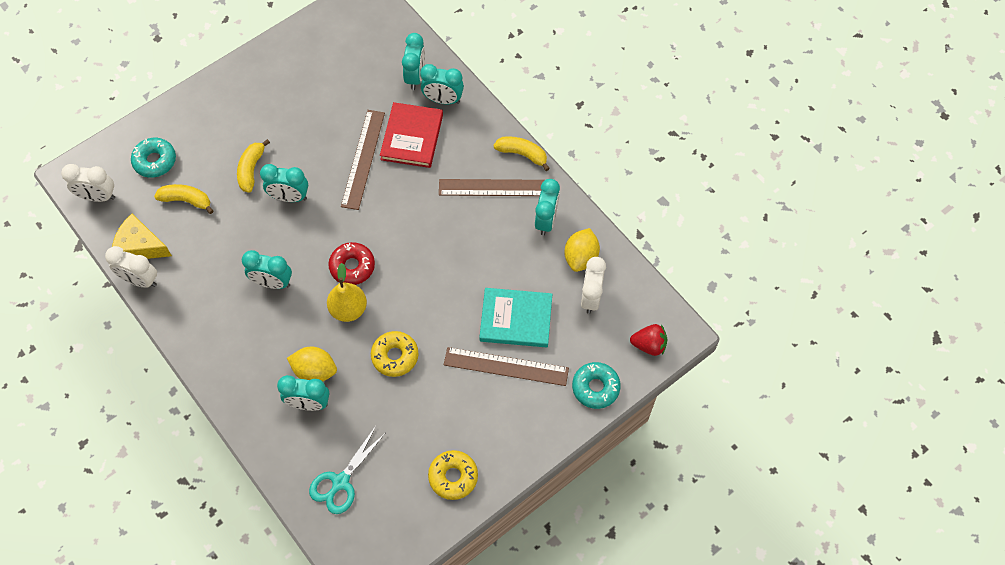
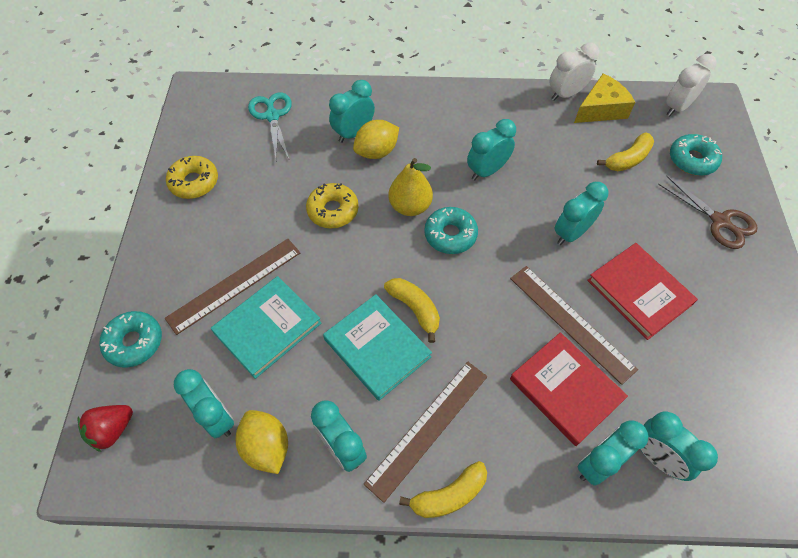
camera: 130 degrees right, 5 degrees down
(207, 120) = (719, 221): none -> brown scissors
(251, 169) = (628, 222): yellow banana -> yellow banana (415, 309)
(308, 136) = (639, 292): none -> red book
(352, 267) = (450, 235): red donut -> turquoise donut
(473, 248) = (377, 348): none -> turquoise book
(590, 297) = (216, 417): white clock -> turquoise clock

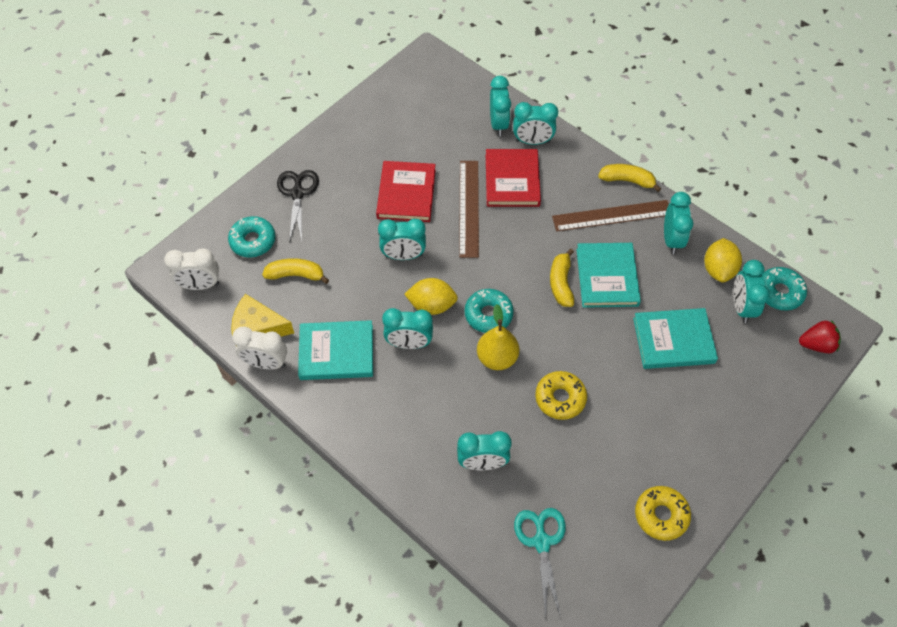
camera: 140 degrees left, 0 degrees up
(134, 342) = (778, 396): turquoise donut -> turquoise donut (779, 292)
(234, 285) = (679, 390): brown ruler -> none
(272, 116) = (541, 542): turquoise scissors -> turquoise scissors turned 150 degrees clockwise
(376, 152) = (479, 427): yellow lemon -> yellow lemon (431, 305)
(530, 131) = (336, 352): none -> turquoise book
(719, 221) = (297, 193): brown scissors -> black scissors

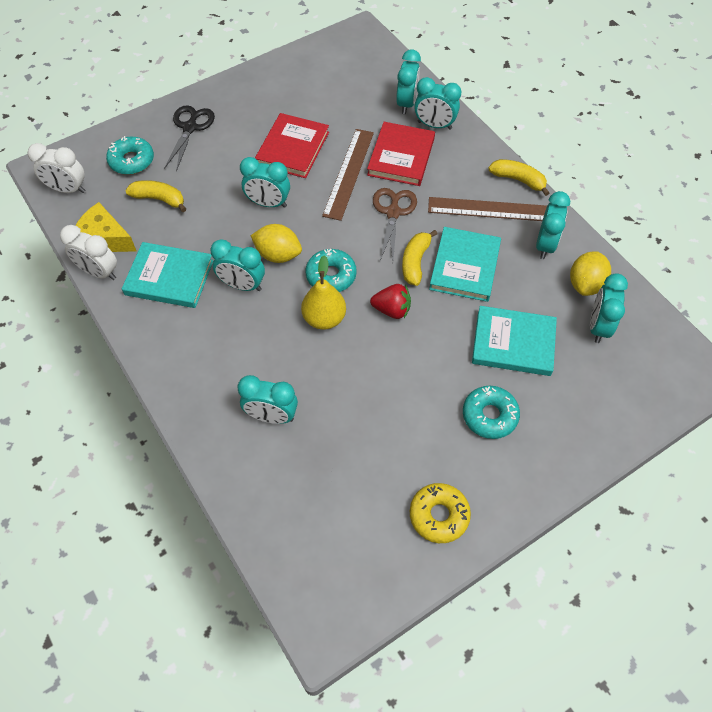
camera: 15 degrees right, 0 degrees up
(524, 239) = (393, 213): none -> brown scissors
(541, 542) = (302, 510): turquoise scissors -> none
(560, 398) = (374, 372): yellow donut -> none
(779, 292) = (644, 321): turquoise donut -> turquoise donut (489, 415)
(816, 344) = (669, 382): red strawberry -> red strawberry (392, 310)

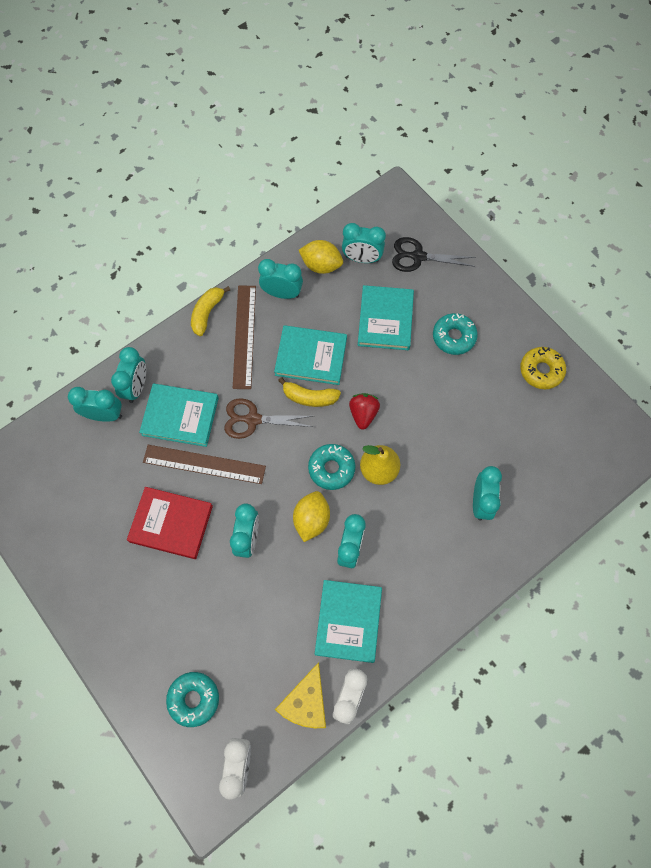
camera: 95 degrees left, 10 degrees up
(159, 199) = (248, 654): yellow banana -> none
(190, 128) = (141, 642): black scissors -> black scissors (418, 256)
(401, 156) = (180, 416): red book -> turquoise book

